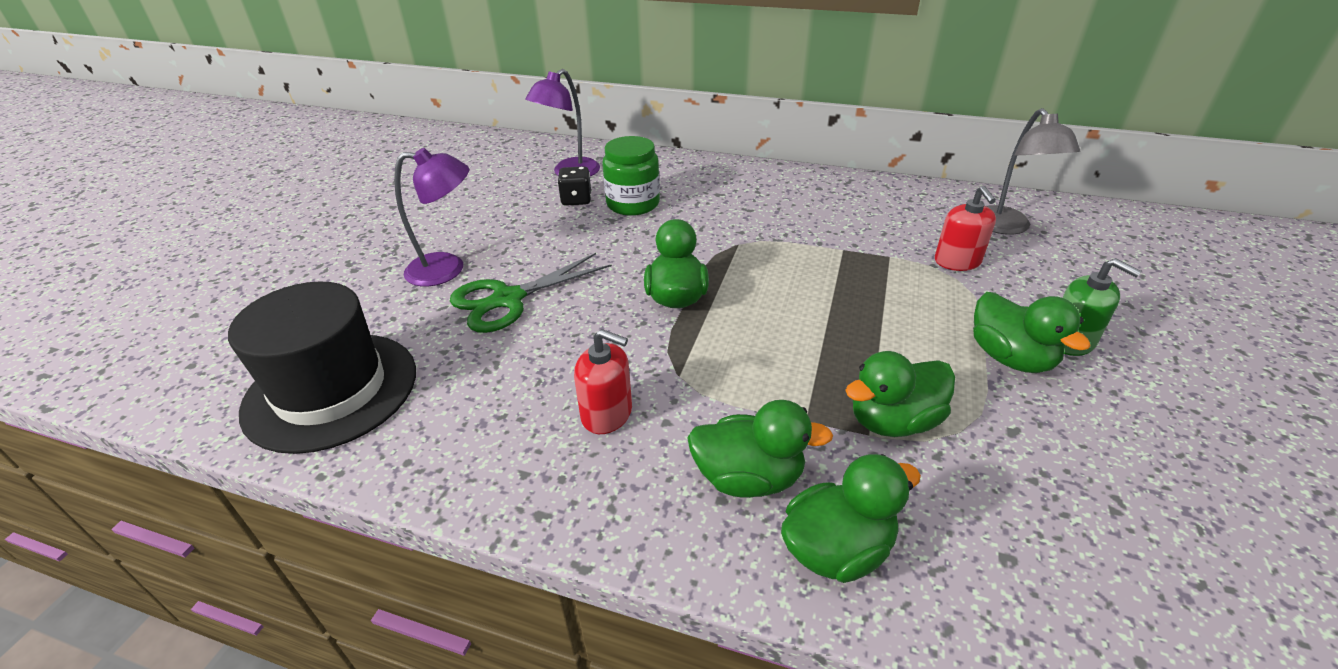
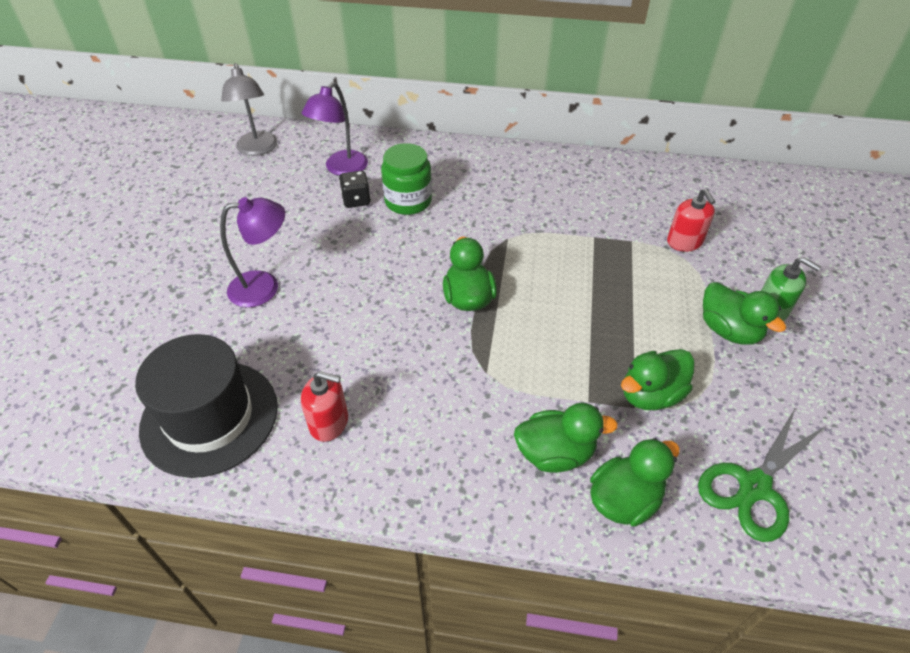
camera: 10 degrees left, 10 degrees up
(508, 299) = (328, 313): green scissors -> green scissors (754, 487)
(607, 414) = (439, 413): red soap dispenser -> red soap dispenser (329, 422)
(1006, 227) = (720, 203): grey lamp -> grey lamp (257, 149)

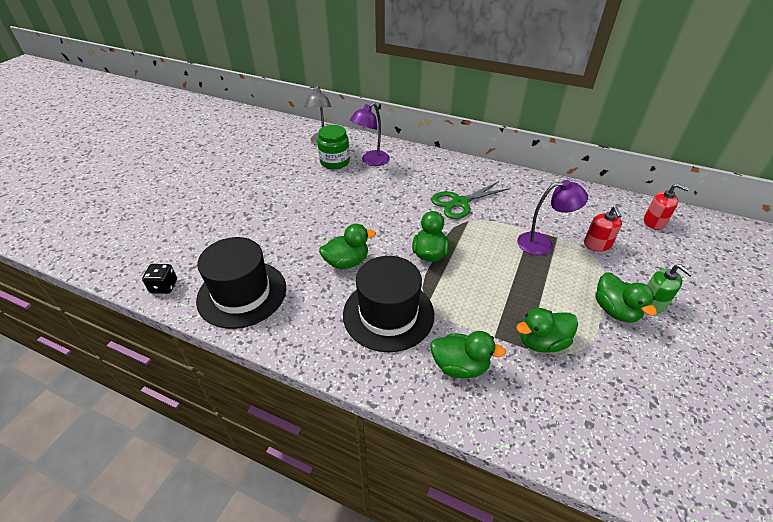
camera: 15 degrees right, 5 degrees down
(264, 287) = (300, 223): purple lamp -> purple lamp (542, 244)
(329, 422) = (314, 312): red soap dispenser -> red soap dispenser (654, 222)
(356, 200) = (374, 181): black dice -> black dice (164, 286)
(408, 201) = (408, 187): green jar -> green jar (335, 162)
(437, 400) = (388, 314): none -> black hat
(624, 499) = (501, 409): green duck -> green duck (346, 262)
(754, 487) = (605, 424): green scissors -> green scissors (460, 202)

